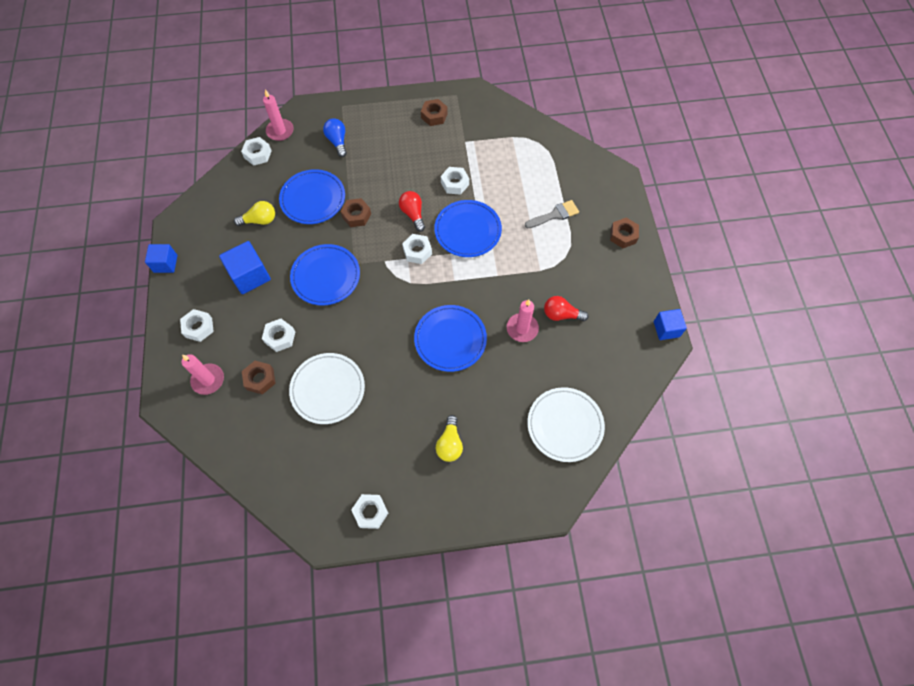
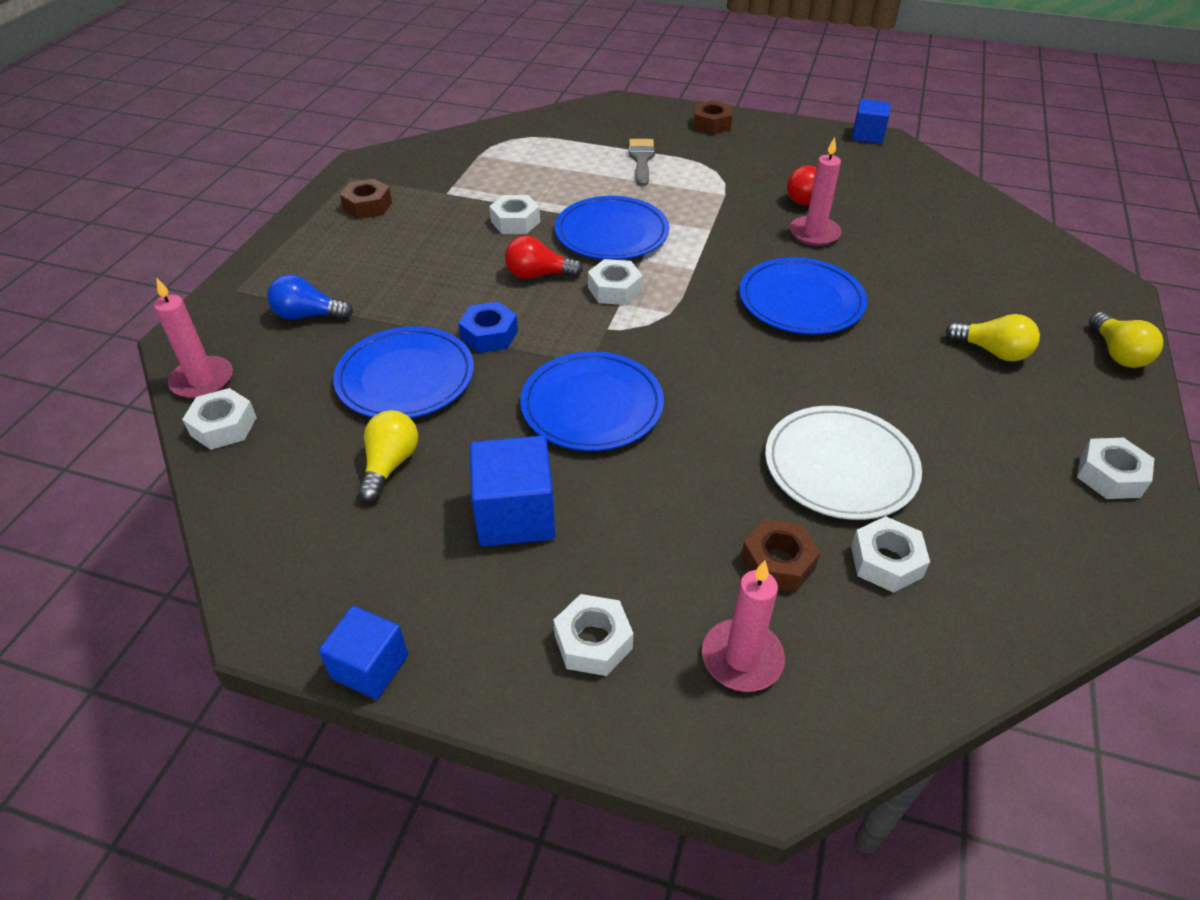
camera: 65 degrees left, 20 degrees down
(280, 337) = (692, 505): white nut -> white nut (886, 561)
(356, 215) = (489, 335): brown nut -> blue nut
(479, 511) = (1117, 353): none -> yellow light bulb
(565, 425) = (987, 242): white plate -> none

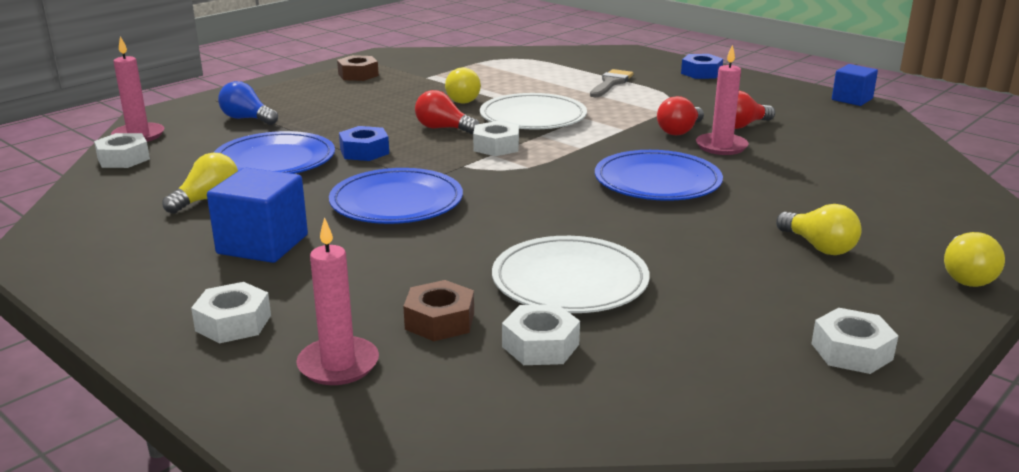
camera: 25 degrees right, 20 degrees down
(370, 667) = (64, 292): blue cube -> none
(515, 222) = (461, 99): white nut -> yellow light bulb
(611, 233) = (533, 117): blue plate -> white plate
(711, 124) = (701, 73): brown nut -> blue nut
(761, 219) = (680, 131): none -> red light bulb

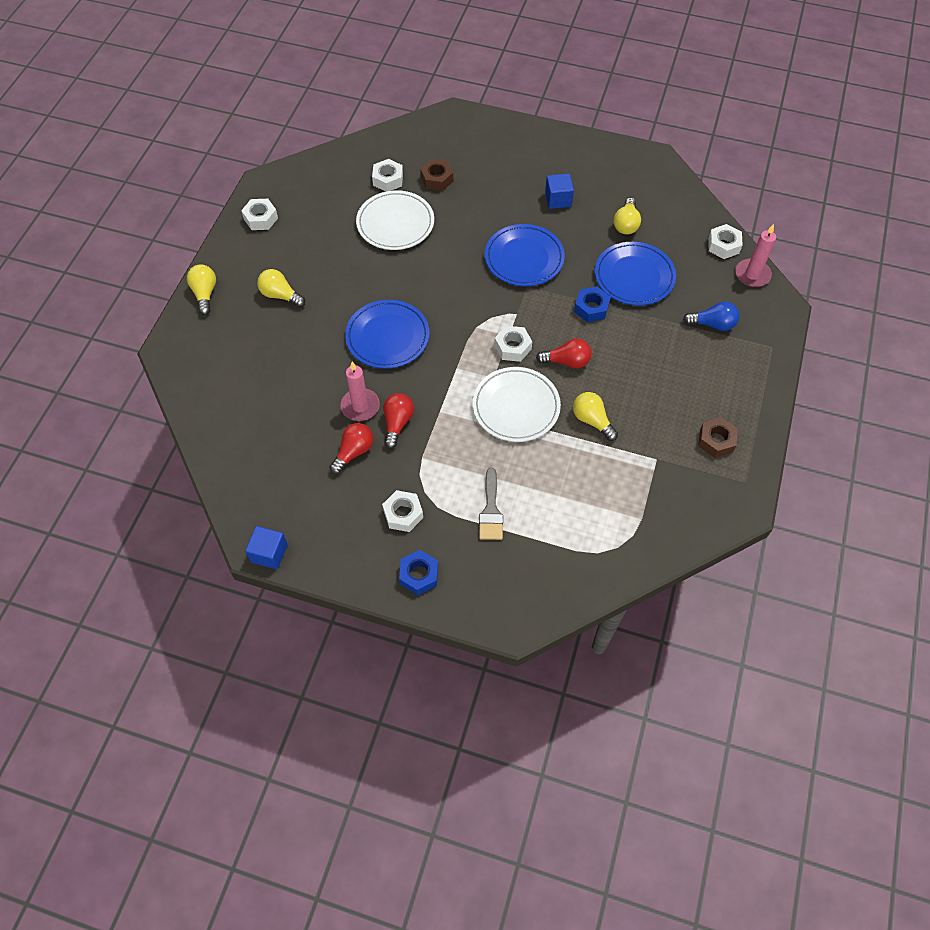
camera: 155 degrees right, 35 degrees up
(233, 323) = (518, 150): white nut -> white nut (403, 514)
(262, 244) = (558, 199): blue cube -> blue cube, size x0.66
(338, 364) = (458, 145): pink candle -> none

